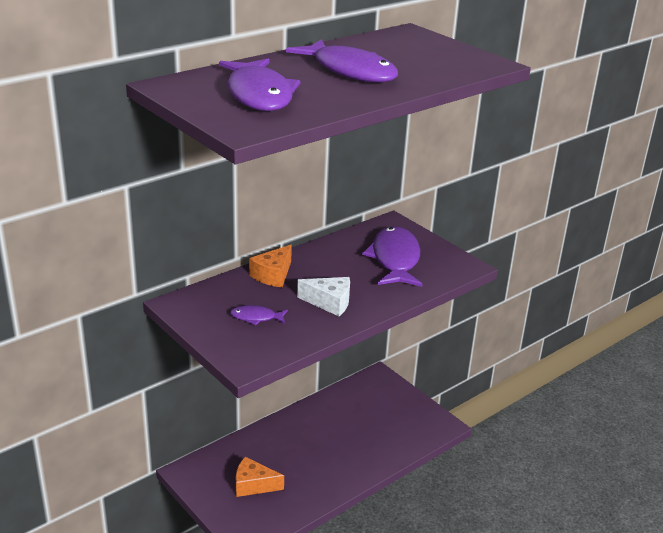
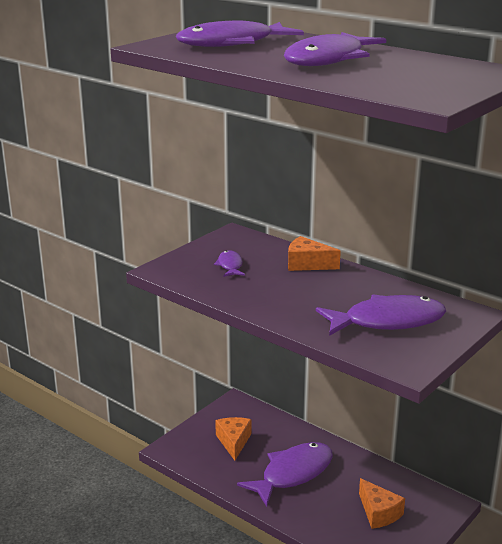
camera: 80 degrees right, 5 degrees down
(316, 453) = (293, 474): none -> purple fish
(329, 302) = (275, 295): white cheese -> none
(380, 415) = (379, 513): none -> orange cheese

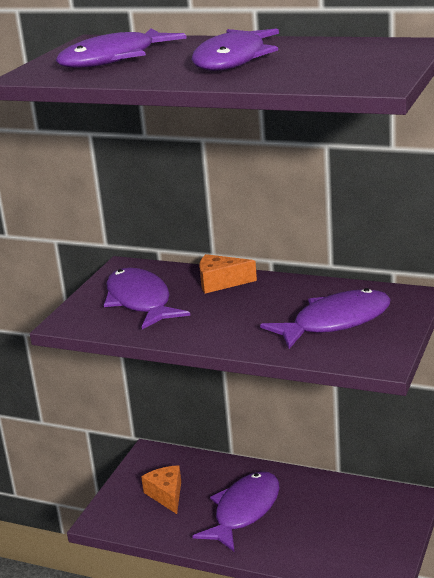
camera: 15 degrees left, 0 degrees up
(230, 265) = (140, 301): purple fish -> purple fish, size x2.11
(379, 513) = (348, 526): orange cheese -> none

